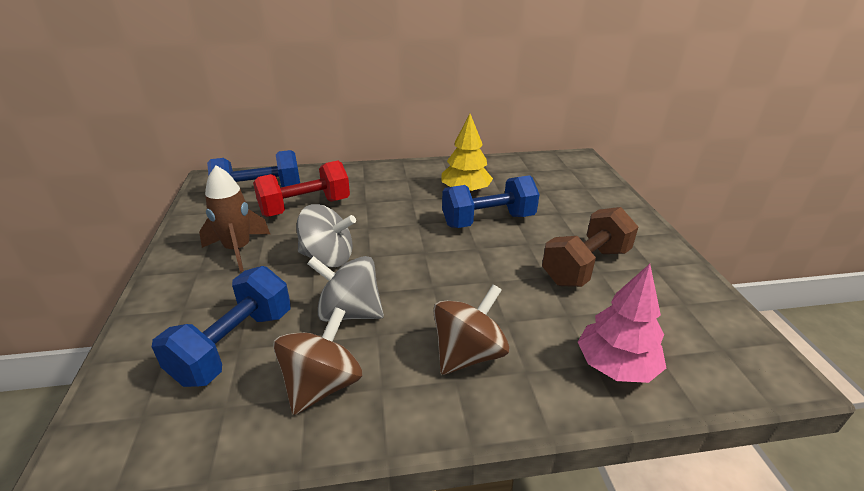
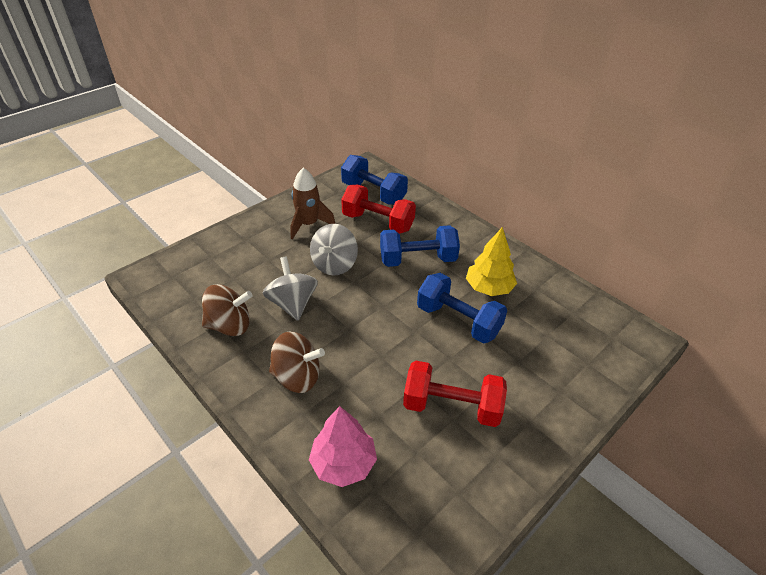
camera: 55 degrees right, 10 degrees up
(234, 345) = (233, 275): blue dumbbell -> blue dumbbell (417, 259)
(328, 258) = (334, 264): grey spinning top -> grey spinning top turned 45 degrees clockwise
(585, 266) = (451, 406): brown dumbbell -> red dumbbell

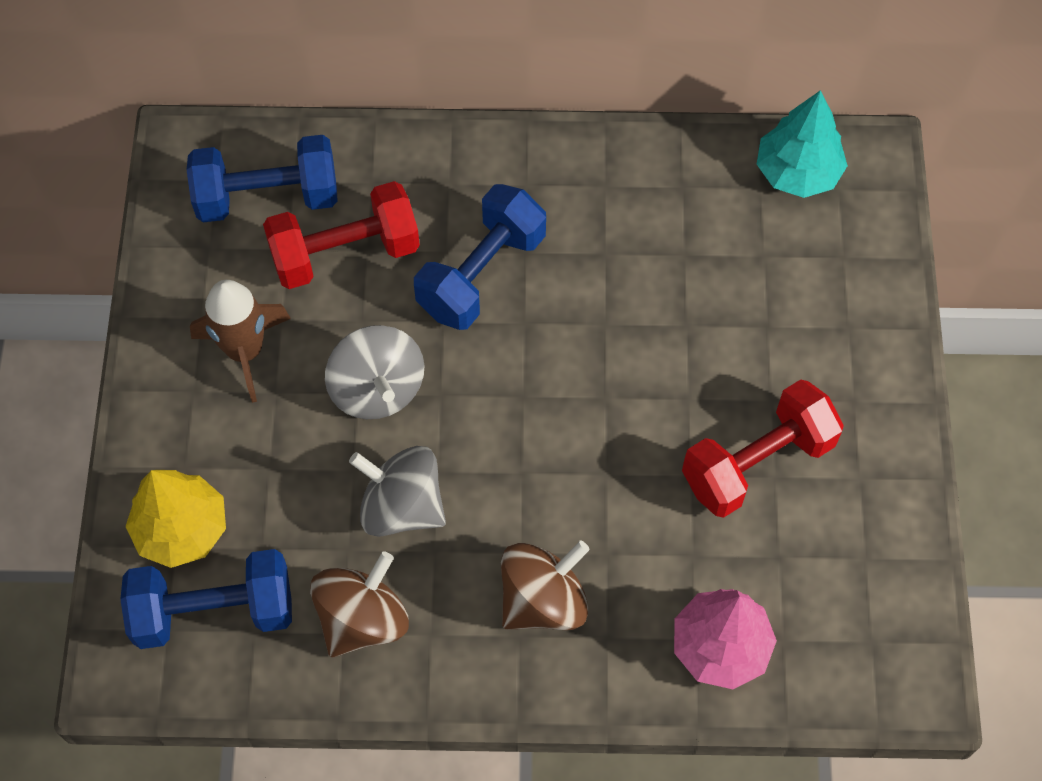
camera: 45 degrees left, 20 degrees up
(458, 321) = (641, 331): blue dumbbell -> blue dumbbell (214, 611)
(489, 288) = (624, 239): yellow tree -> yellow tree (182, 529)
(598, 319) = (797, 172): none -> turquoise tree

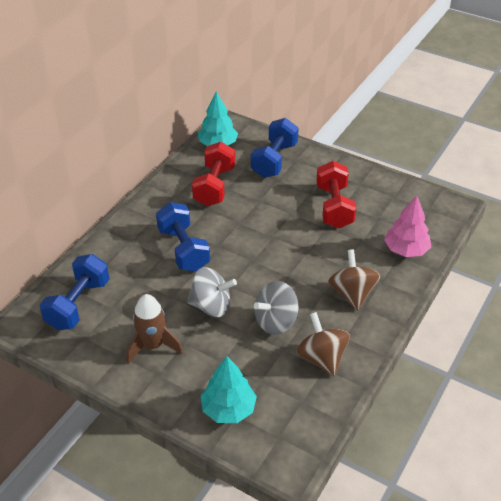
camera: 60 degrees left, 20 degrees down
(182, 529) = (228, 409): yellow tree -> turquoise tree
(214, 611) = (281, 413): blue dumbbell -> blue dumbbell (274, 160)
(345, 253) = (133, 289): red dumbbell -> red dumbbell (215, 186)

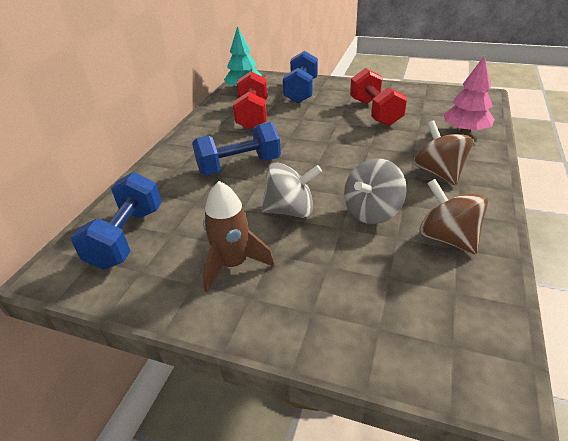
camera: 10 degrees left, 5 degrees down
(183, 249) = (239, 166): blue dumbbell -> blue dumbbell turned 75 degrees counterclockwise
(228, 409) = (364, 322): turquoise tree -> none

